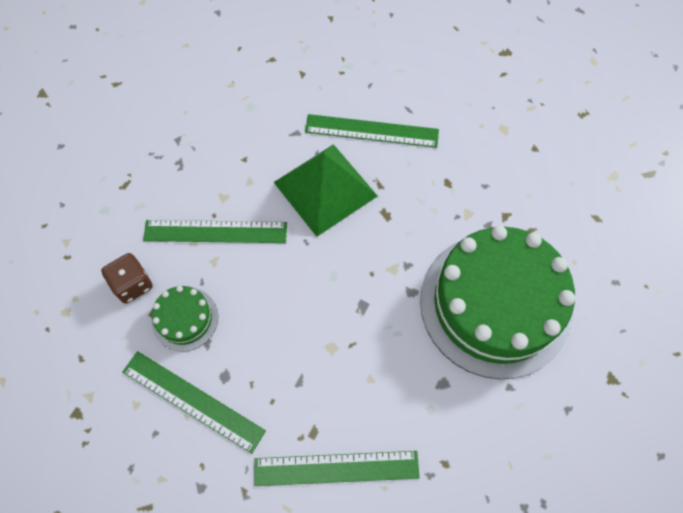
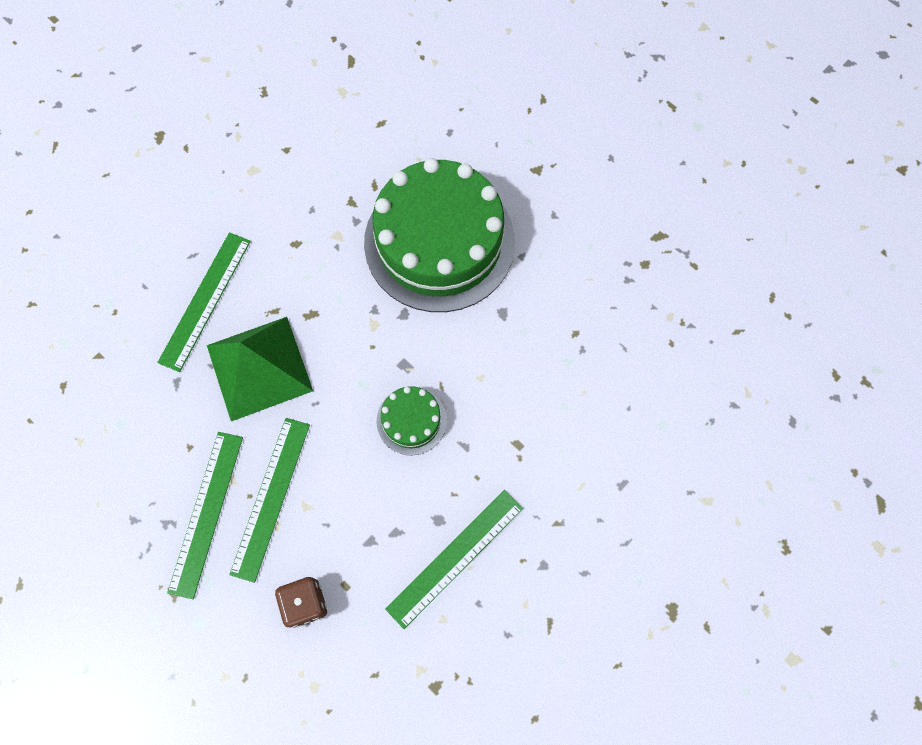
camera: 75 degrees left, 5 degrees up
(185, 319) = (363, 550): green cake -> green cake (411, 420)
(336, 468) = (556, 431): green ruler -> green ruler (206, 513)

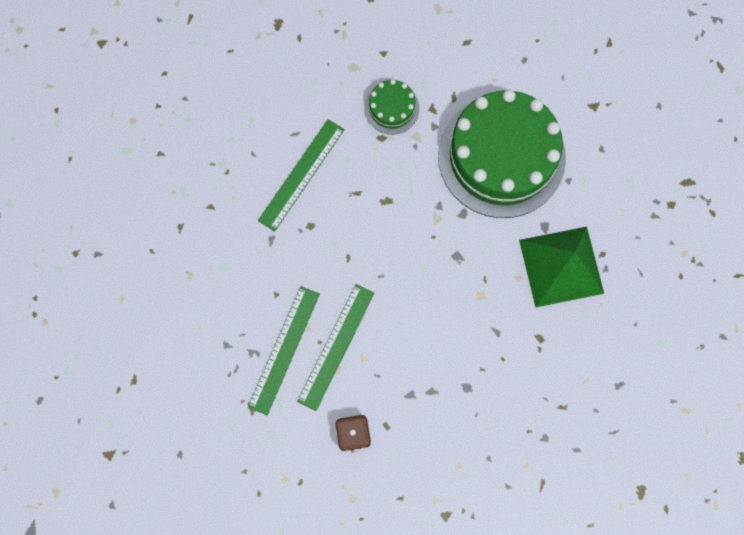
camera: 10 degrees right, 5 degrees up
(259, 368) = (339, 239): green pyramid -> green pyramid (561, 266)
(411, 420) = (457, 303): green cake -> green cake (391, 108)
(455, 557) = (475, 419): green ruler -> none

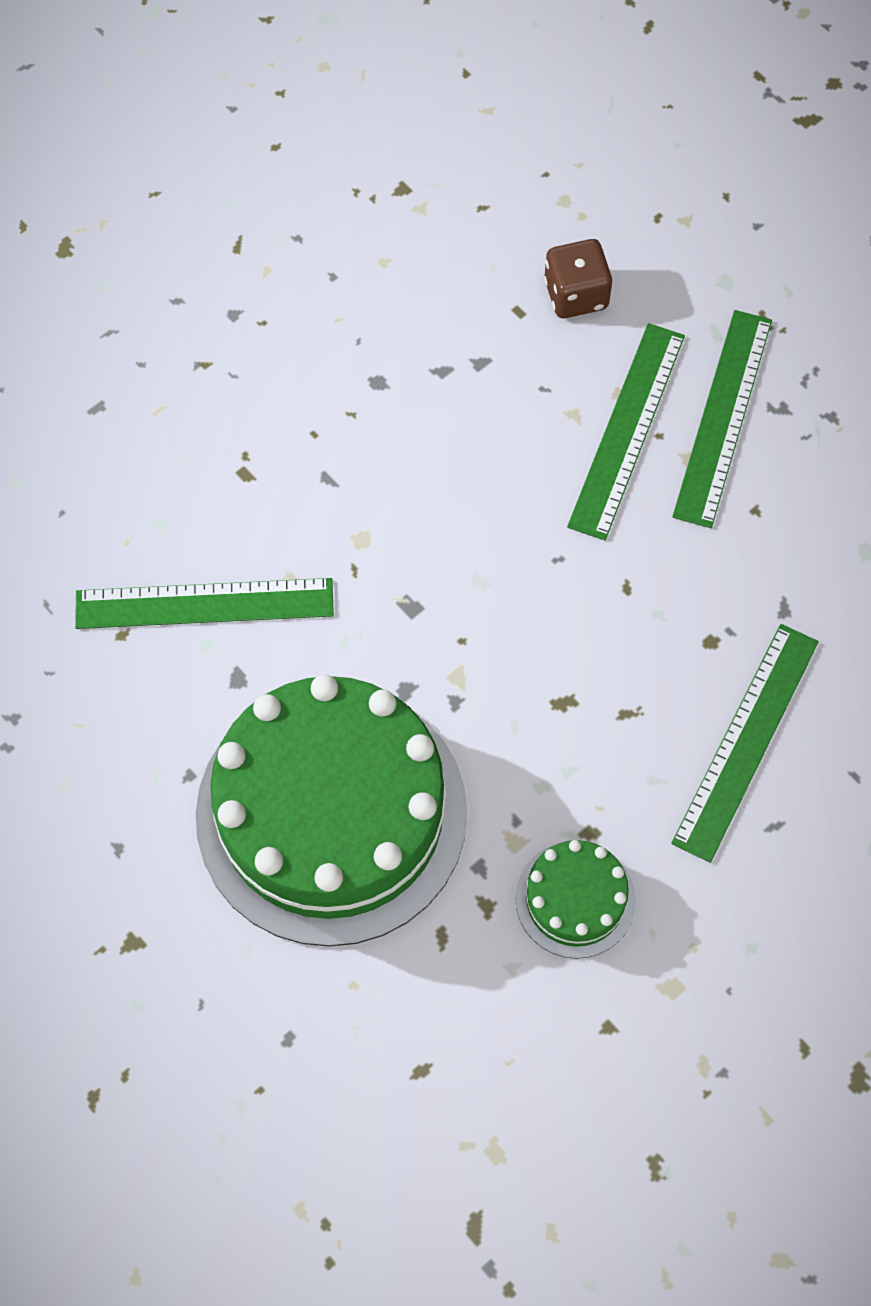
camera: 175 degrees right, 10 degrees down
(561, 266) = (204, 604): green pyramid -> green ruler

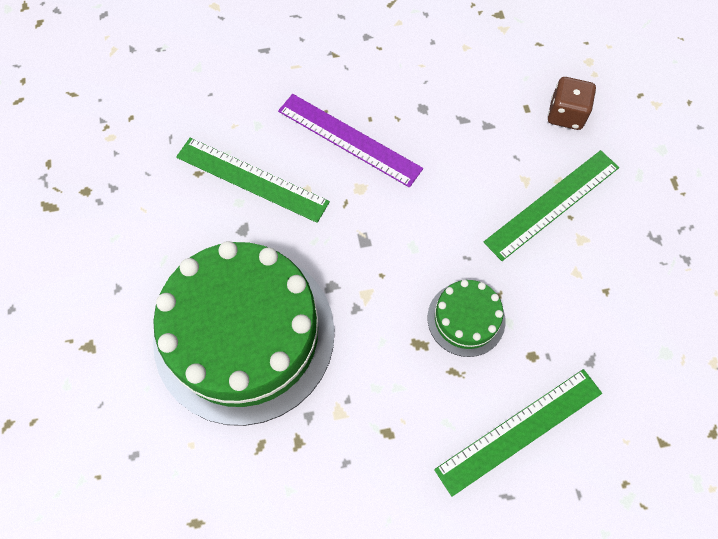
camera: 30 degrees right, 0 degrees up
(304, 478) = (349, 139): none -> purple ruler
(575, 899) = (353, 470): green cake -> green cake (466, 319)
(722, 417) = (616, 225): green ruler -> none

